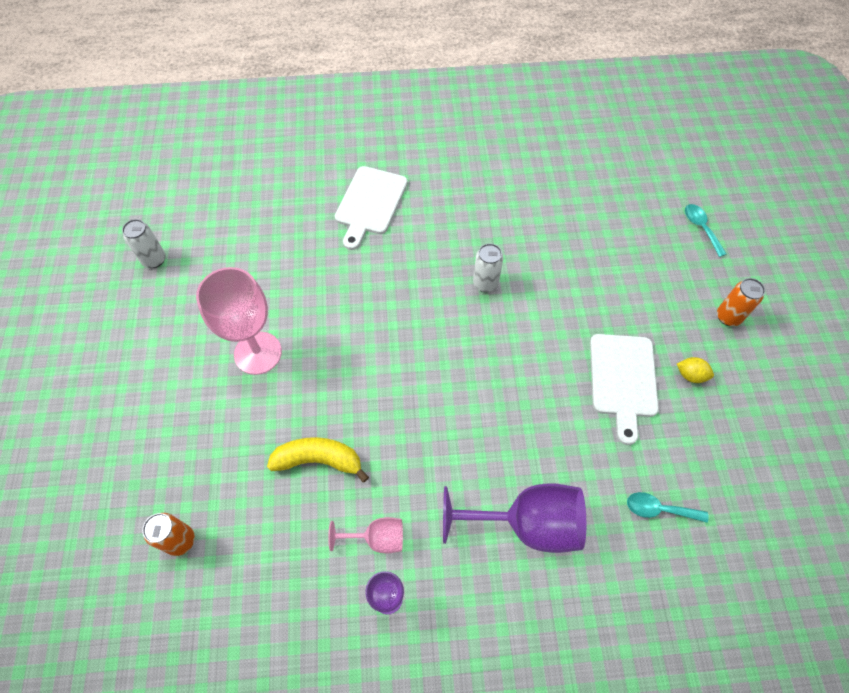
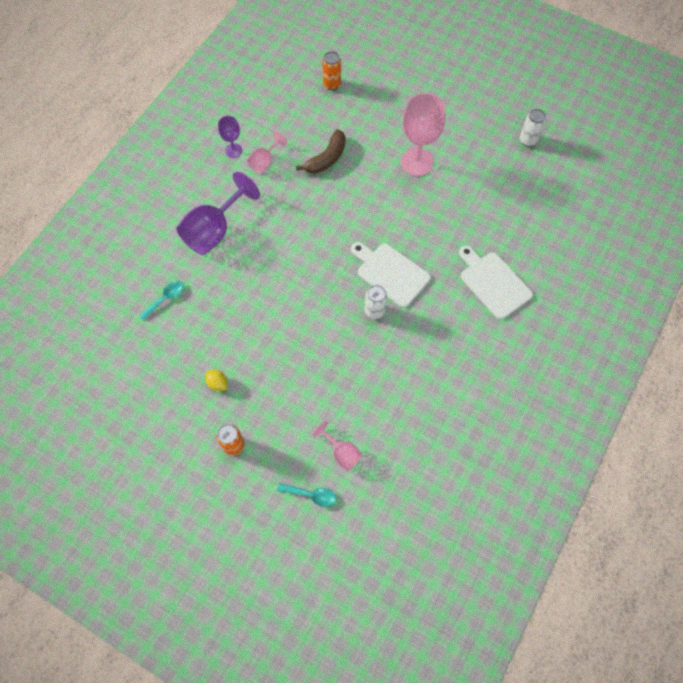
camera: 125 degrees right, 5 degrees up
(318, 460) = (326, 158): yellow banana -> brown banana
(622, 379) = (247, 341): white cutting board -> white cutting board (391, 273)
(644, 227) = (342, 453): none -> pink goblet
(690, 375) = (217, 383): yellow lemon -> yellow lemon turned 75 degrees clockwise

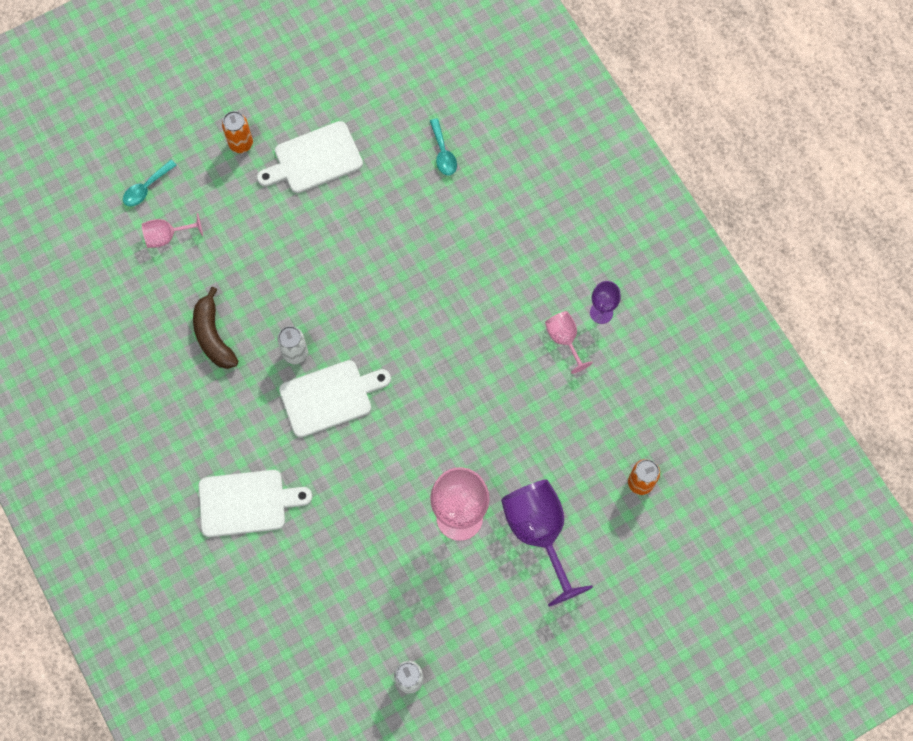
camera: 120 degrees right, 5 degrees up
(214, 230) = (500, 239): purple goblet -> purple goblet (539, 532)
(217, 383) = (314, 159): yellow lemon -> white cutting board
(326, 158) = (528, 413): brown banana -> brown banana (213, 336)

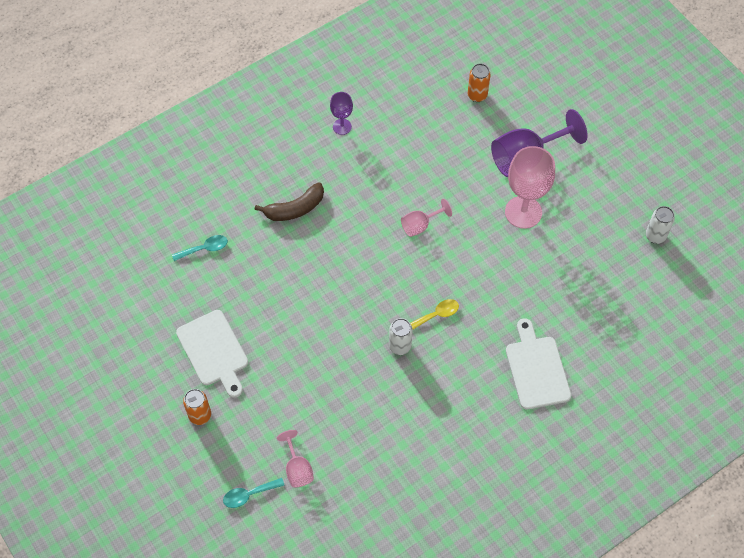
camera: 95 degrees left, 10 degrees down
(146, 188) = (249, 495): turquoise spoon -> turquoise spoon turned 120 degrees clockwise
(213, 336) = (391, 415): brown banana -> brown banana (295, 208)
(330, 397) = (436, 315): white cutting board -> yellow spoon
(564, 339) = (367, 150): pink goblet -> pink goblet (420, 225)

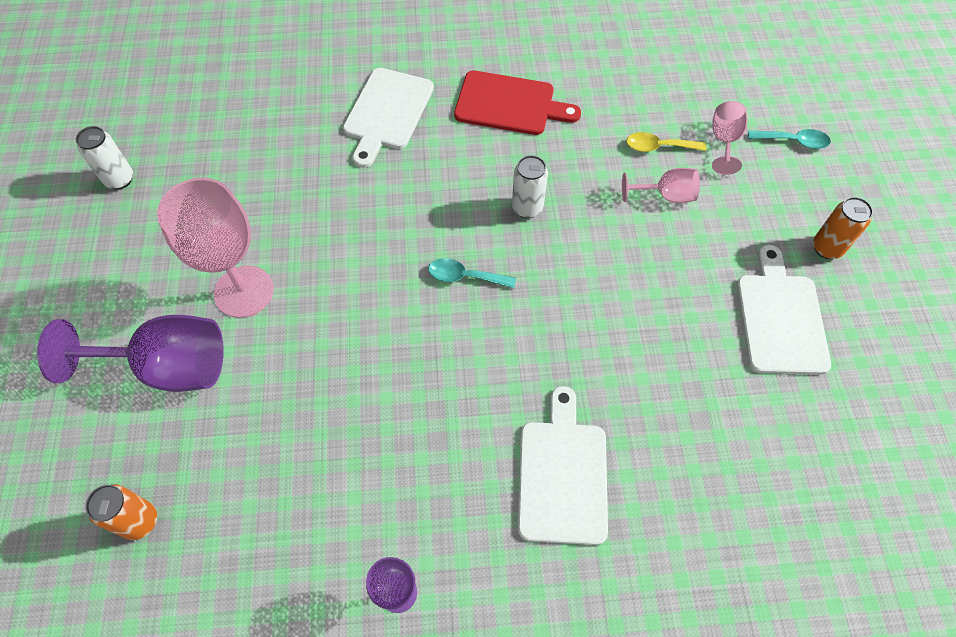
camera: 150 degrees left, 0 degrees up
(204, 249) = (740, 482): turquoise spoon -> turquoise spoon (464, 276)
(295, 208) = (562, 475): brown banana -> white cutting board
(420, 225) = (394, 346): pink goblet -> pink goblet (666, 195)
(436, 315) = (458, 221): yellow spoon -> yellow spoon (658, 147)
(460, 420) = (509, 104): none -> red cutting board

